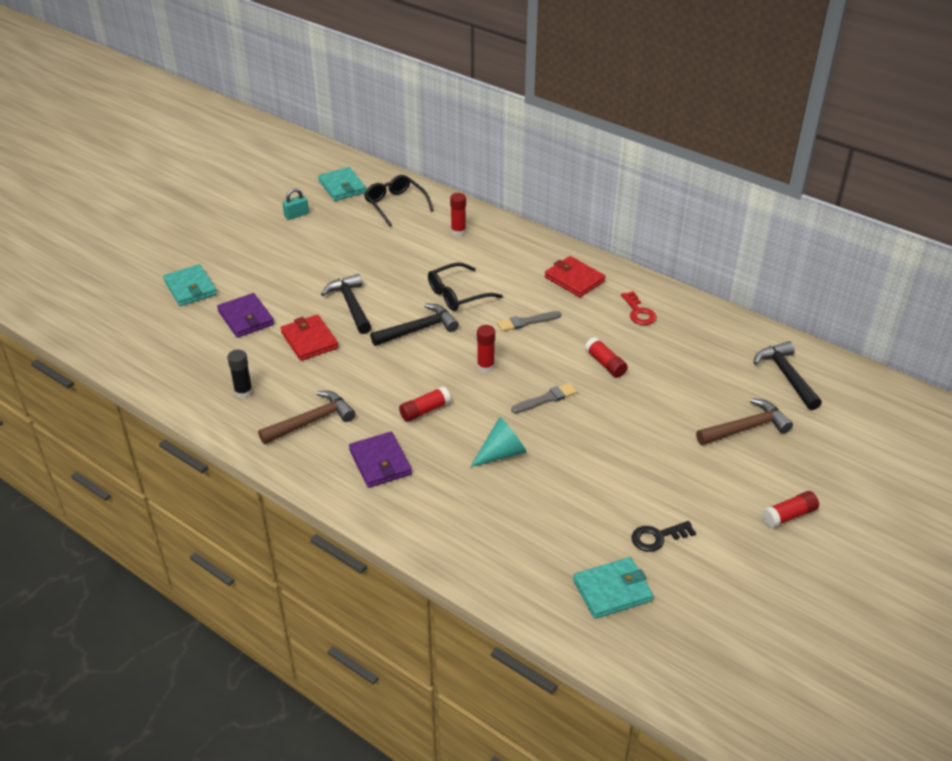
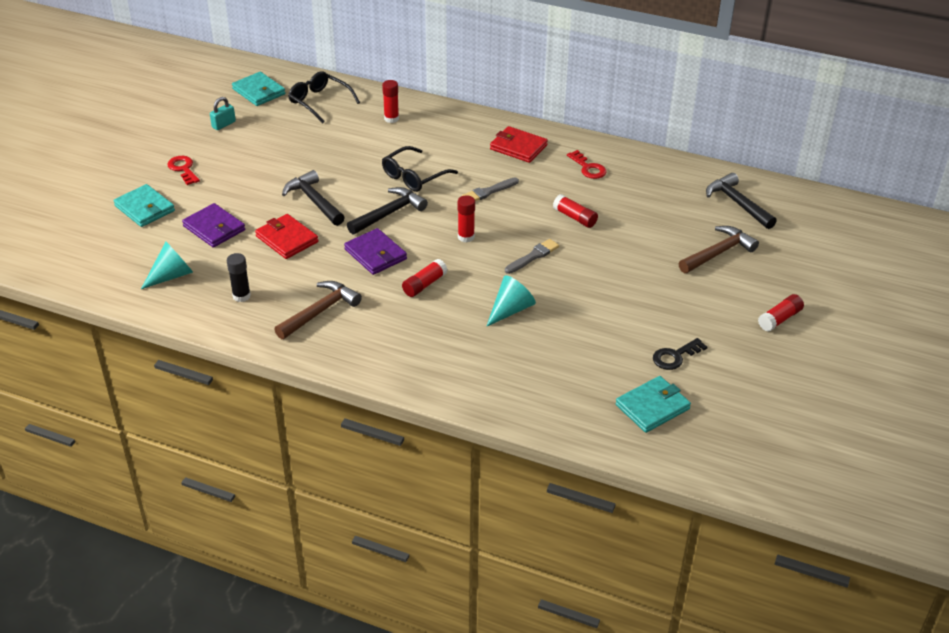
camera: 15 degrees left, 0 degrees up
(187, 360) = (171, 275): none -> turquoise cone
(241, 254) = (183, 169): none -> red key
(380, 462) = (401, 336): purple wallet -> purple wallet (375, 254)

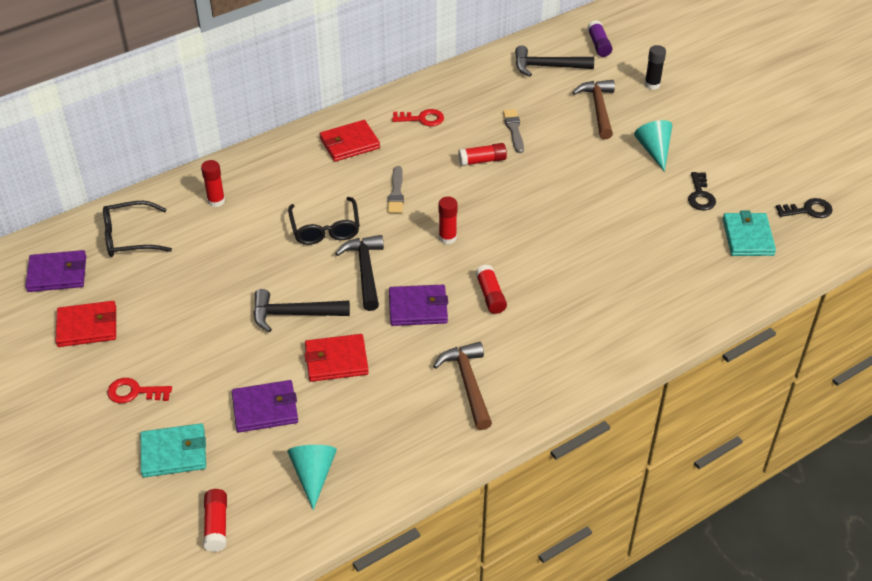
camera: 55 degrees left, 5 degrees up
(223, 124) = (87, 326): turquoise padlock -> red wallet
(241, 296) = (395, 432): black glue stick -> black glue stick (652, 84)
(259, 91) = (57, 274): turquoise wallet -> purple wallet
(510, 310) = (570, 258): turquoise cone -> turquoise cone (654, 150)
(533, 256) = (511, 210): grey brush -> grey brush (514, 129)
(736, 435) = (808, 210): none -> black key
(779, 319) = (700, 121): red glue stick -> red glue stick (216, 525)
(806, 219) = (598, 45): none -> purple glue stick

